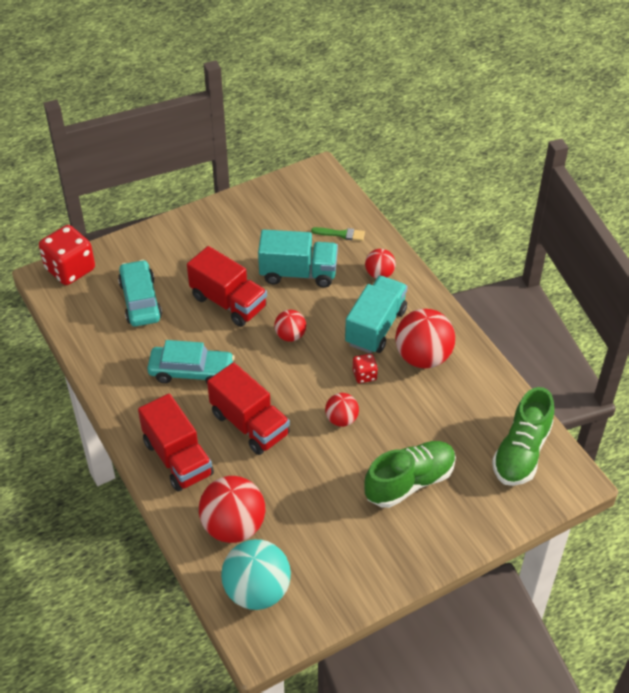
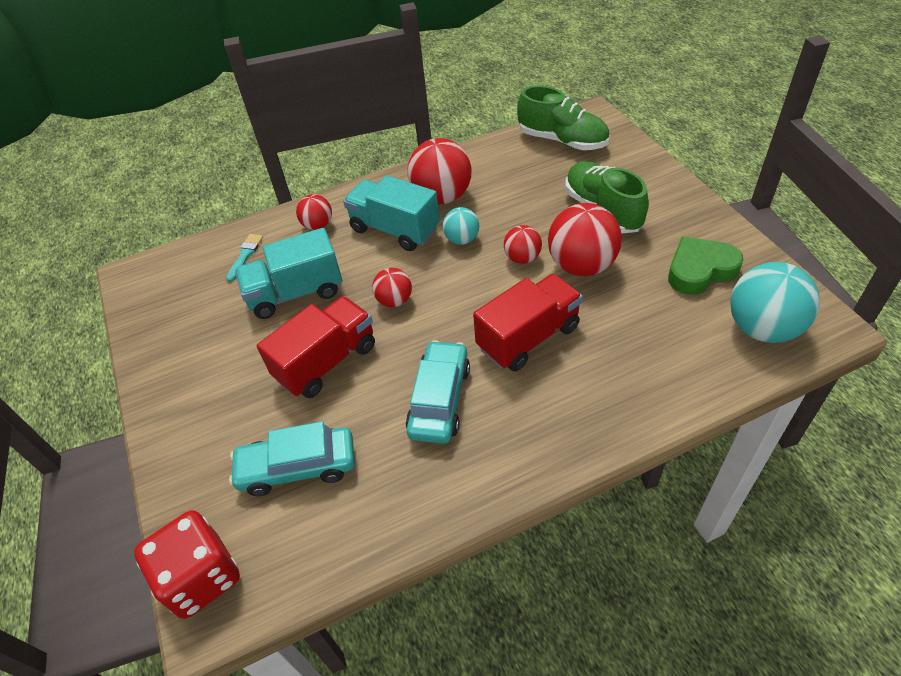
camera: 80 degrees left, 0 degrees up
(178, 458) = (583, 410): red truck -> none
(233, 526) = (679, 351): red ball -> red ball (581, 265)
(298, 273) = (296, 293): turquoise truck -> turquoise truck turned 120 degrees counterclockwise
(328, 553) = (700, 270): none -> green heart
(341, 234) = (245, 255): green brush -> turquoise brush
(364, 375) = (462, 239): red dice -> turquoise ball

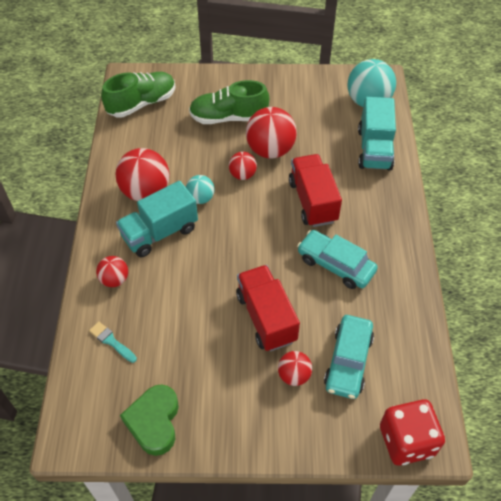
camera: 70 degrees left, 5 degrees up
(296, 293) = (183, 317): turquoise truck -> turquoise truck (374, 149)
(394, 300) = (233, 258): red ball -> red ball (294, 375)
(700, 270) = (311, 102): green heart -> green heart (154, 421)

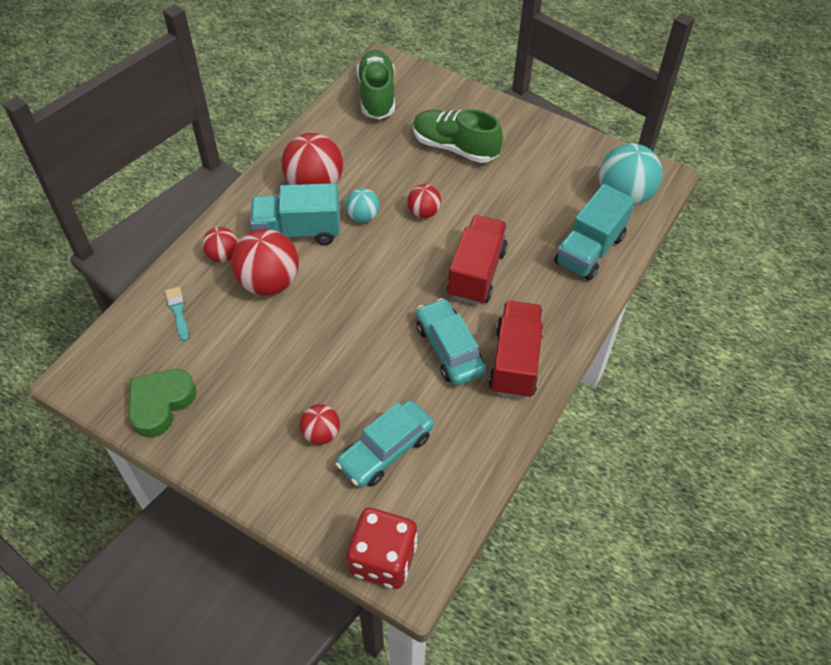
camera: 30 degrees right, 0 degrees up
(142, 103) = (377, 96): green shoe -> green shoe turned 90 degrees counterclockwise
(266, 317) = (337, 364): red truck -> red truck (515, 361)
(270, 150) = (473, 200): red ball -> red ball (269, 282)

